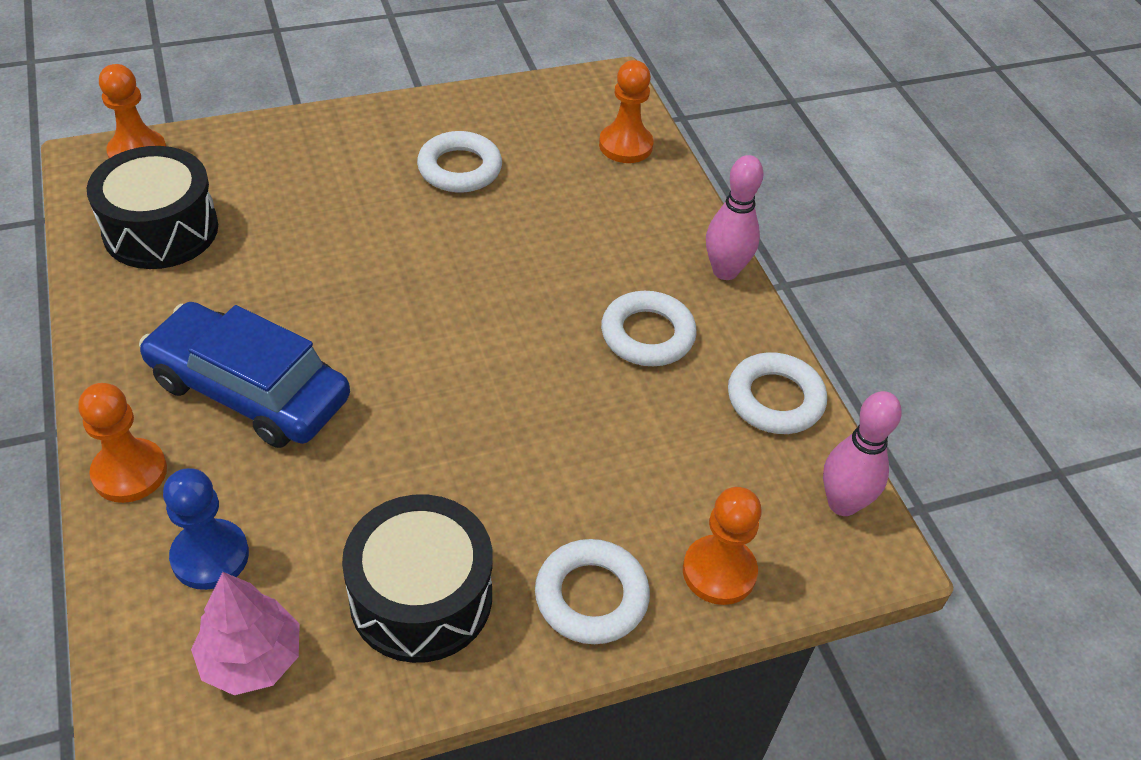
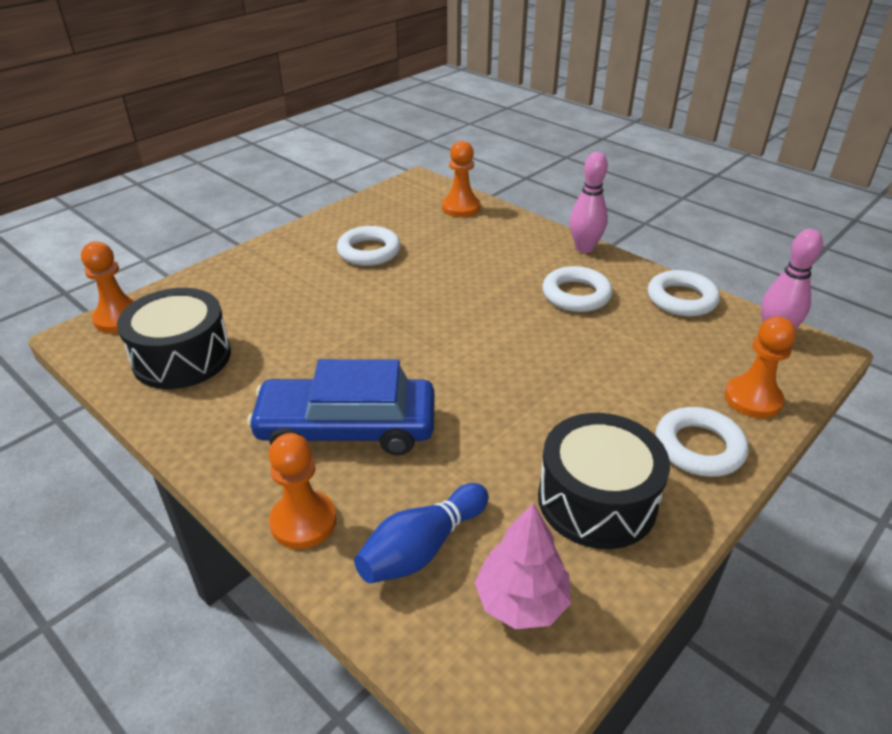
camera: 25 degrees left, 10 degrees down
(210, 556) = (422, 548): blue pawn -> blue bowling pin

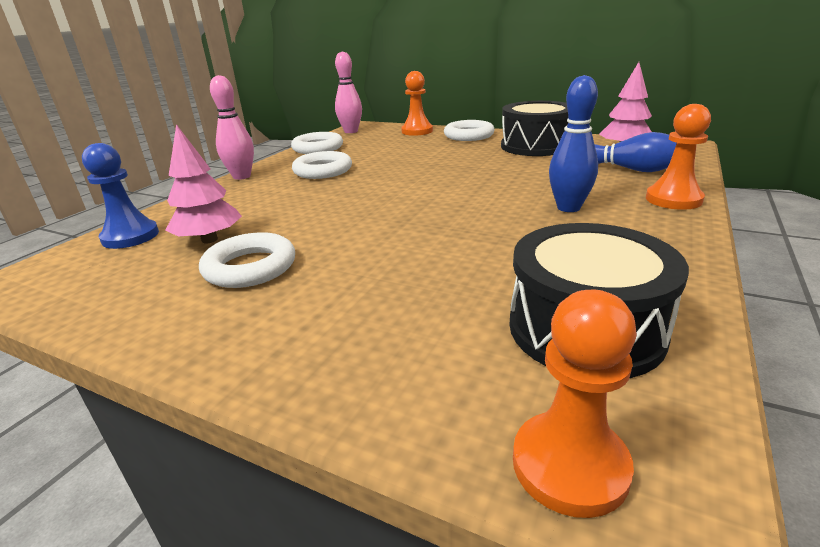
camera: 105 degrees left, 10 degrees down
(347, 428) = (568, 208): blue car -> blue bowling pin
(429, 236) = (209, 240): none -> pink tree
(461, 208) = (130, 236): orange pawn -> blue pawn

